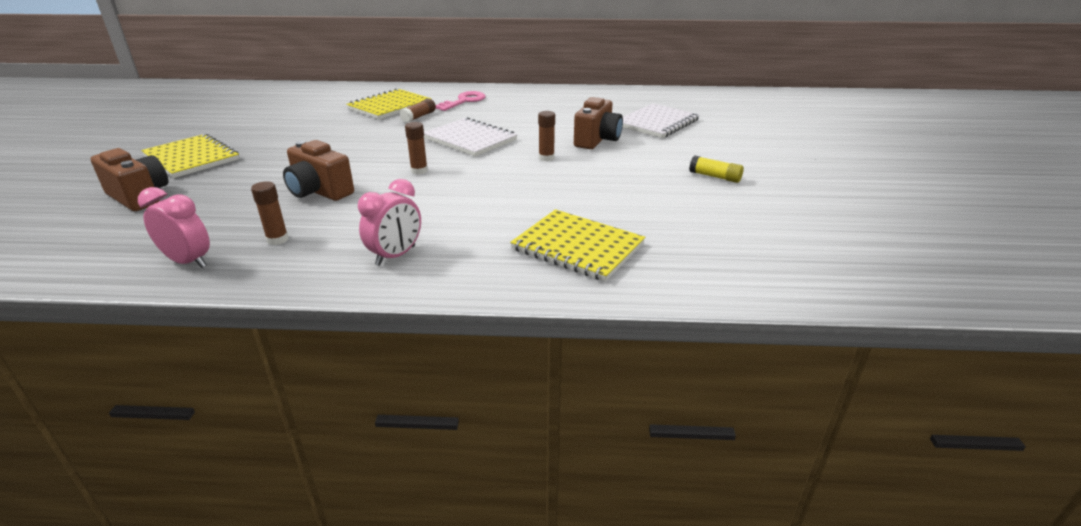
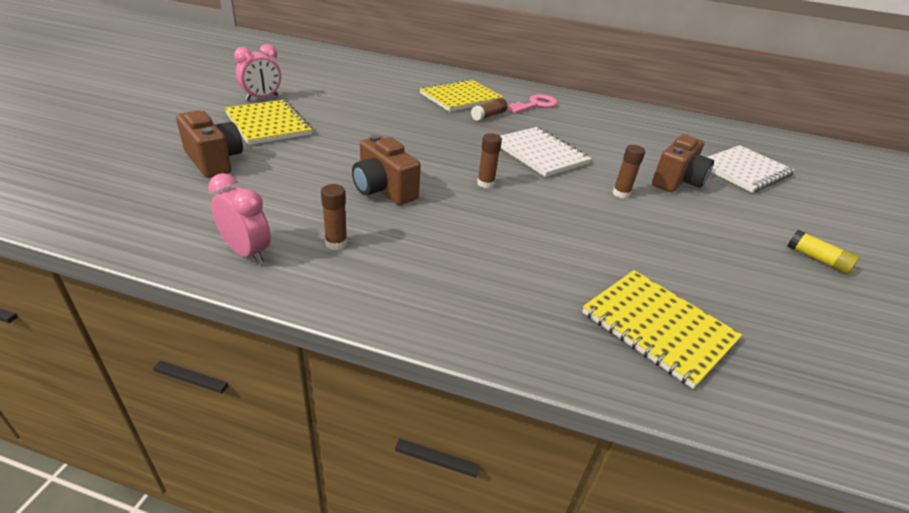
camera: 10 degrees right, 5 degrees up
(395, 255) = (454, 293): pink clock -> pink clock (262, 98)

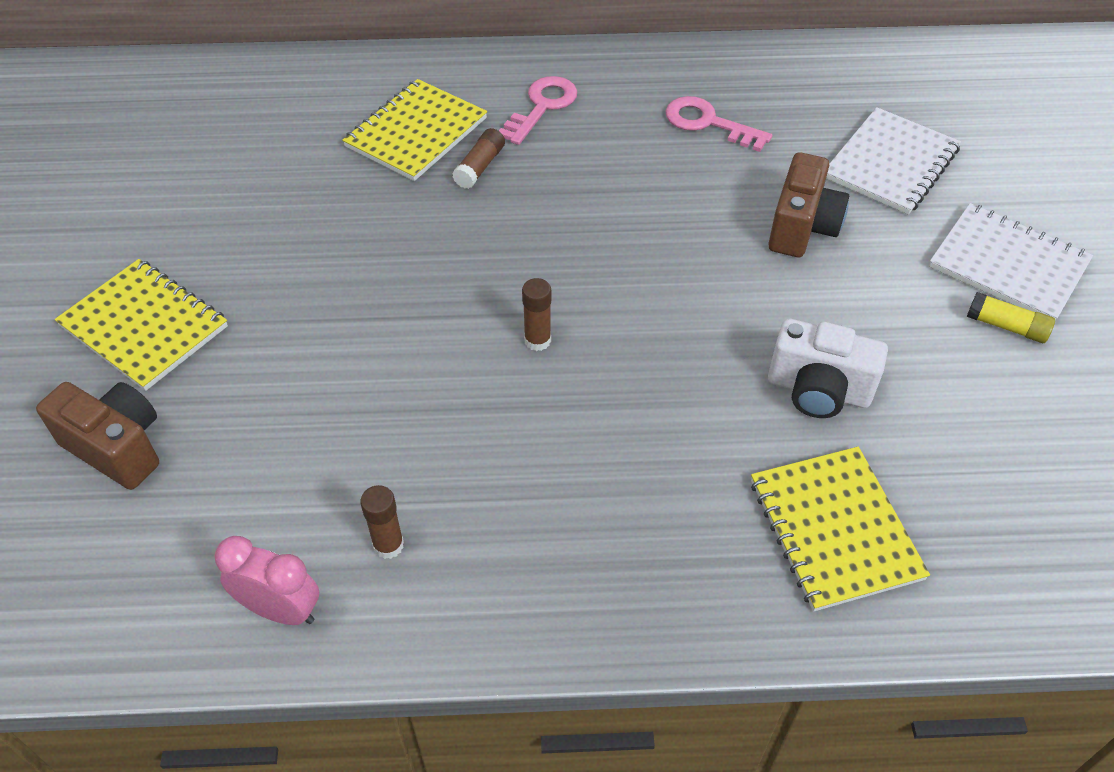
camera: 15 degrees left, 15 degrees up
(262, 98) = (91, 260): pink clock -> none
(383, 190) = (400, 412): brown camera -> none
(540, 153) = (591, 237): white notebook -> white notebook (1008, 265)
(621, 194) = (731, 287): brown glue stick -> none
(630, 131) = (708, 123): none -> pink key
(658, 327) = (834, 529): yellow notebook -> yellow notebook turned 45 degrees clockwise
(666, 253) = (818, 390): none -> white camera

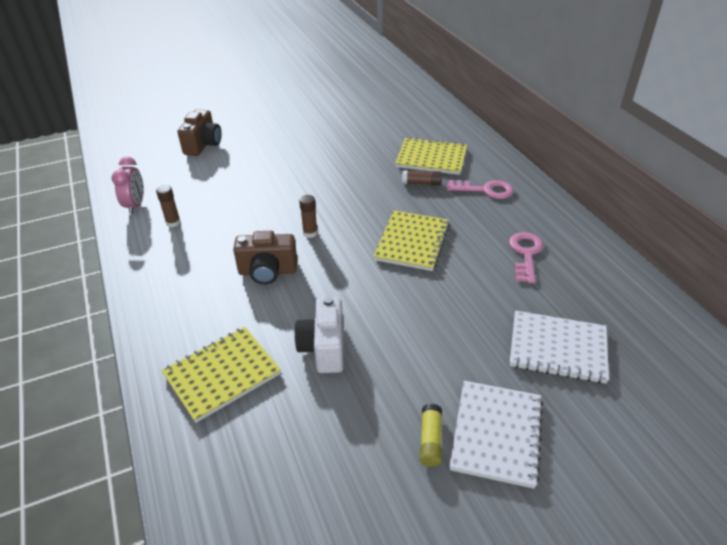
camera: 70 degrees right, 10 degrees down
(144, 326) = (267, 130): yellow notebook -> yellow notebook (412, 242)
(802, 227) = (460, 315): brown camera -> brown camera (267, 272)

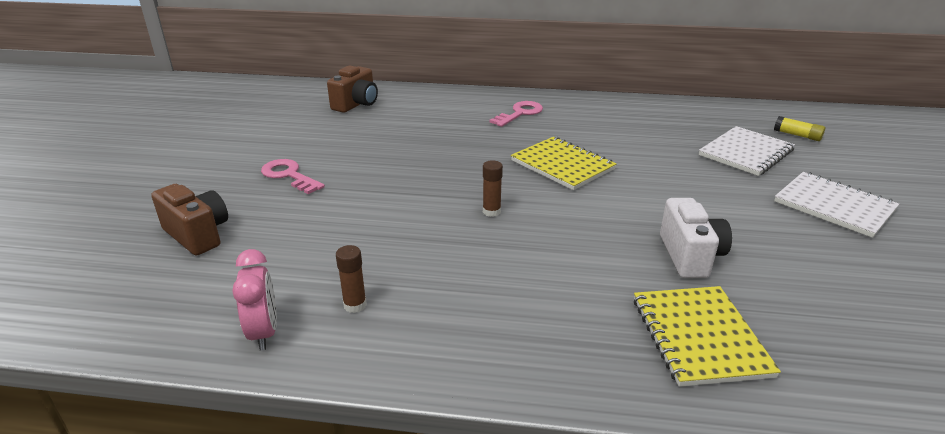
camera: 60 degrees left, 10 degrees down
(135, 205) = (264, 332): pink clock -> pink clock turned 45 degrees clockwise
(267, 272) = (535, 257): brown camera -> brown camera (356, 104)
(324, 348) = (690, 256): white camera -> white camera turned 120 degrees counterclockwise
(421, 183) = (475, 134): brown glue stick -> none
(430, 440) = (835, 236): yellow glue stick -> yellow glue stick (797, 135)
(431, 158) = (440, 118): yellow notebook -> none
(525, 254) = (624, 127): pink key -> pink key (289, 175)

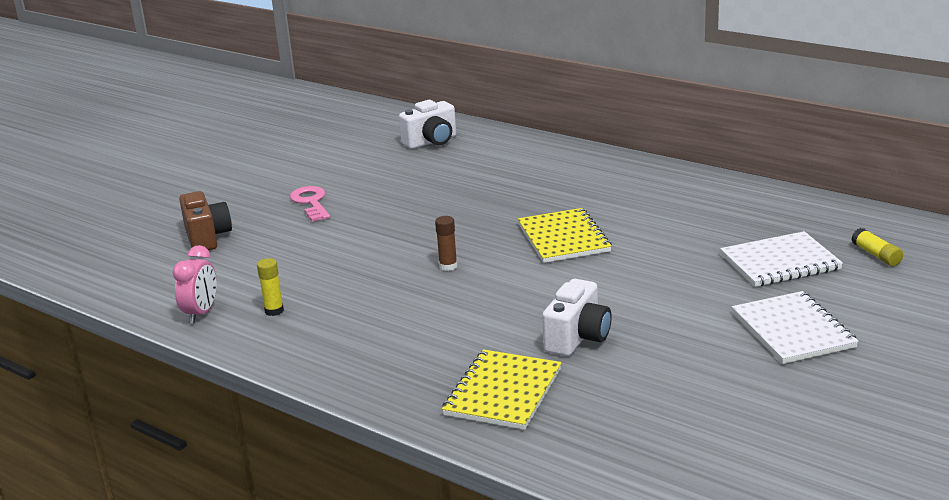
camera: 30 degrees right, 5 degrees down
(355, 305) = (274, 311): brown glue stick -> yellow glue stick
(356, 104) = (431, 142): brown camera -> white camera
(520, 113) = (586, 178): pink key -> none

